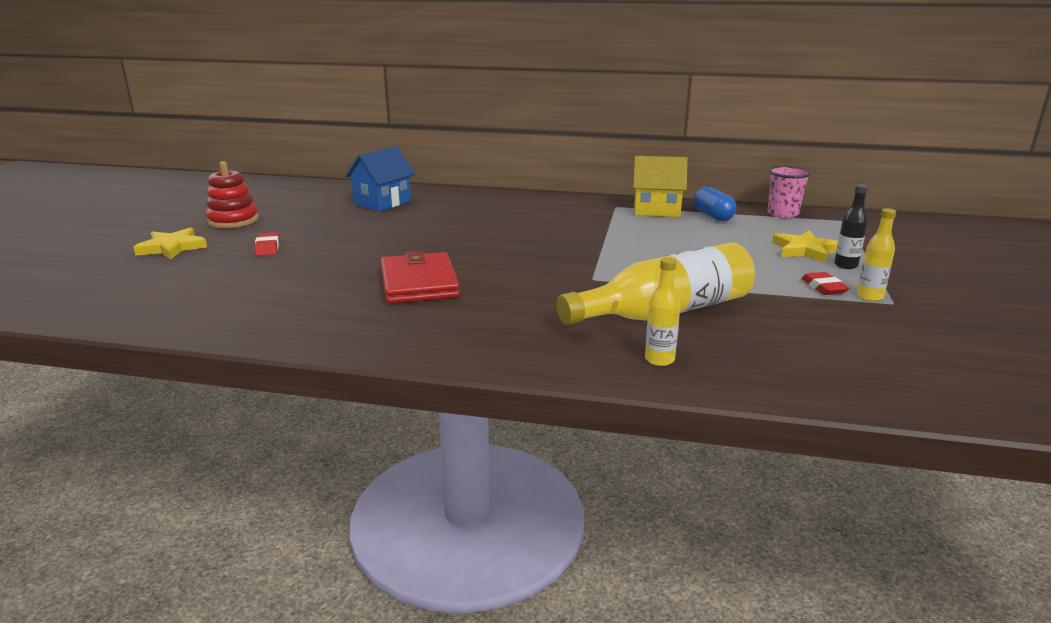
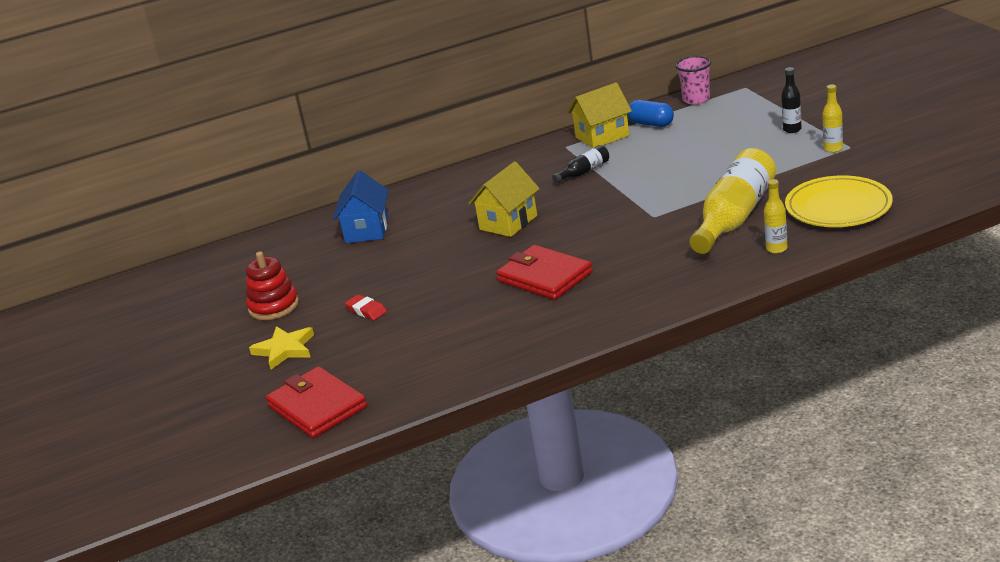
camera: 30 degrees left, 5 degrees up
(88, 293) = (317, 407): none -> red wallet
(475, 236) = (508, 223): none -> yellow house
(597, 226) = (584, 172): none -> black bottle
(795, 352) = (838, 207): none -> yellow plate
(805, 250) = (752, 128): yellow star -> none
(823, 287) = (800, 154): red eraser -> none

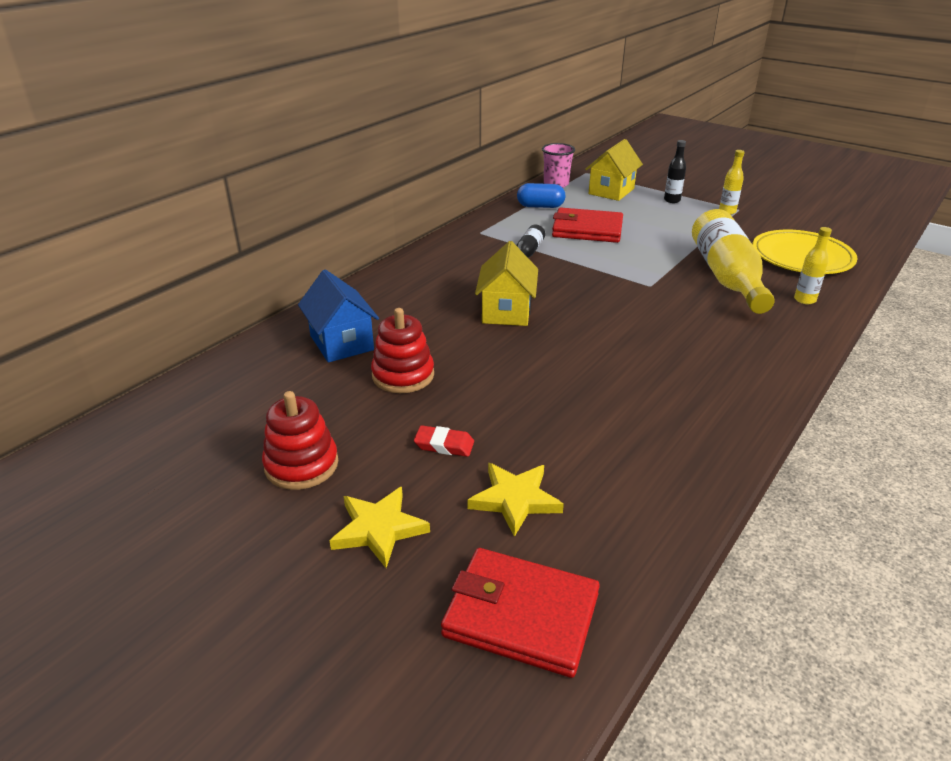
camera: 35 degrees left, 5 degrees up
(375, 350) = (515, 500): none -> yellow star
(385, 260) = (403, 375): none -> red stacking toy
(544, 277) = (617, 364): red wallet -> red wallet (587, 229)
(602, 136) = (506, 221): yellow house -> yellow house (611, 191)

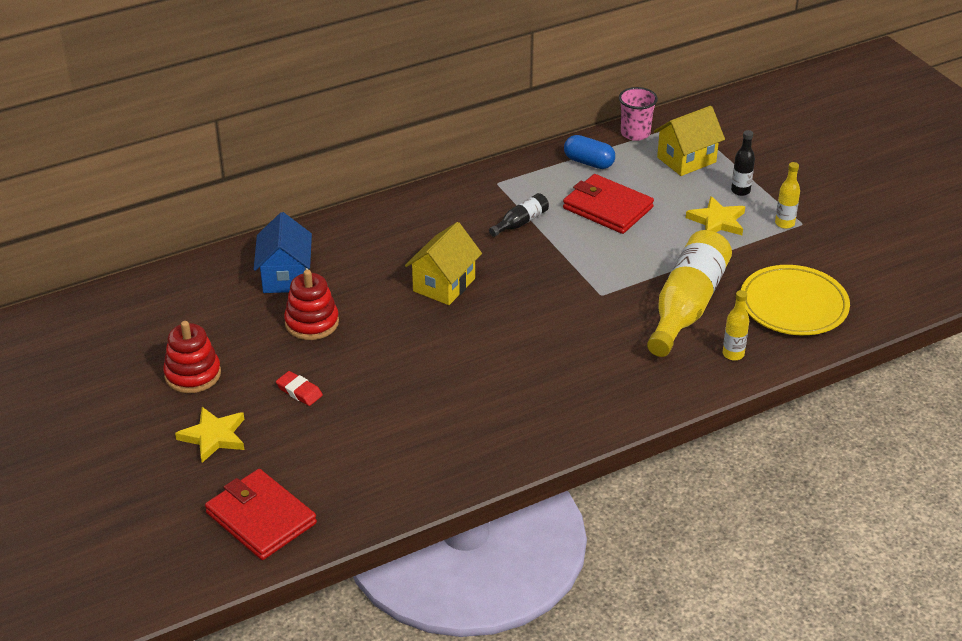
camera: 25 degrees right, 5 degrees up
(515, 500) = (316, 447): yellow star -> yellow star (717, 221)

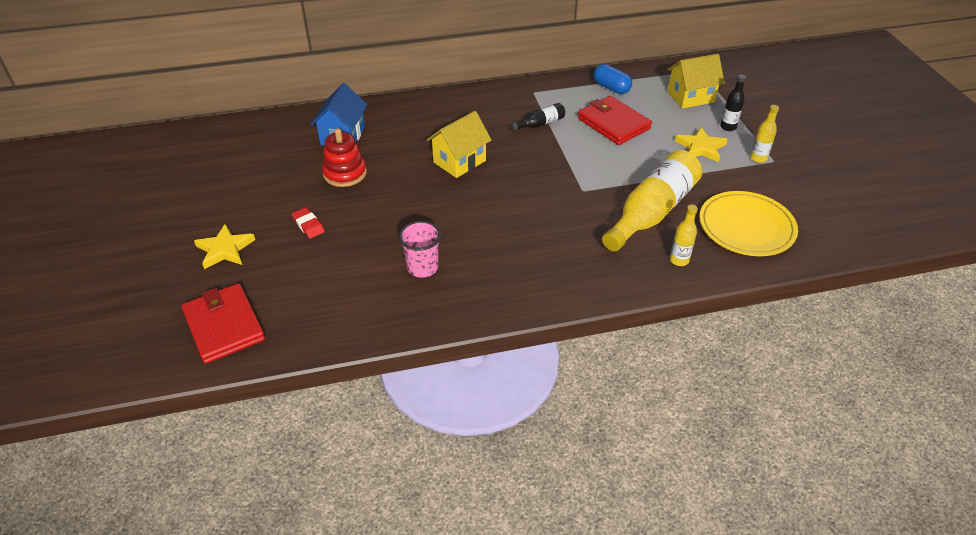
camera: 15 degrees right, 5 degrees up
(193, 374) = (236, 197): red stacking toy -> none
(635, 133) = (656, 72): pink cup -> pink cup (422, 267)

